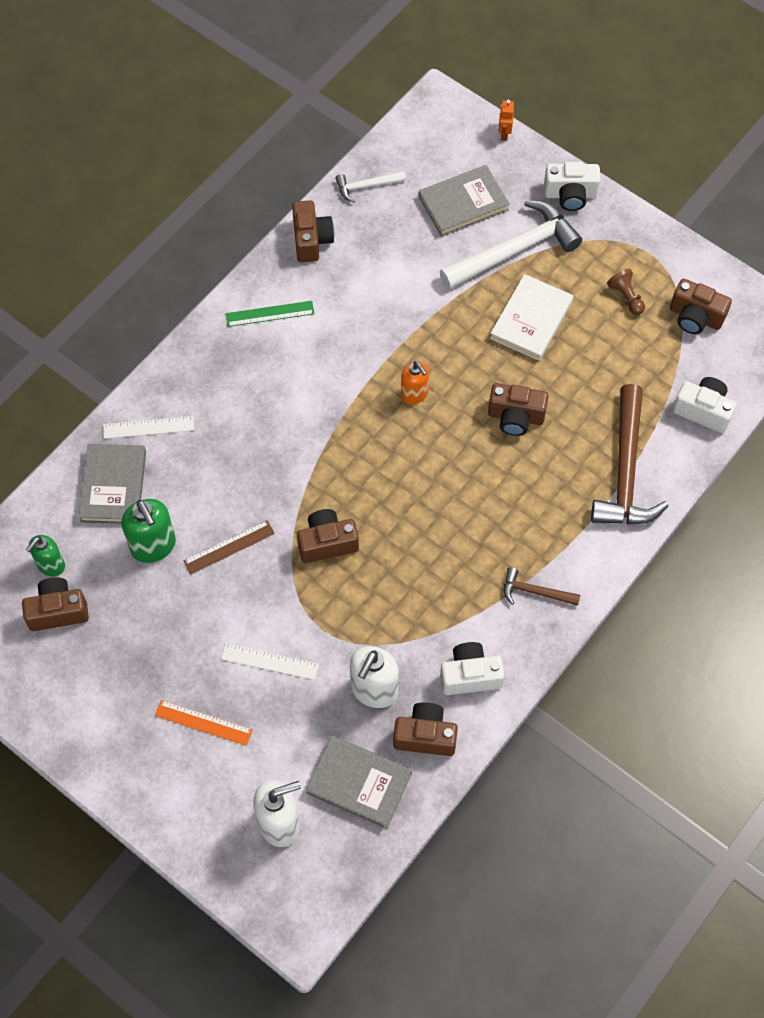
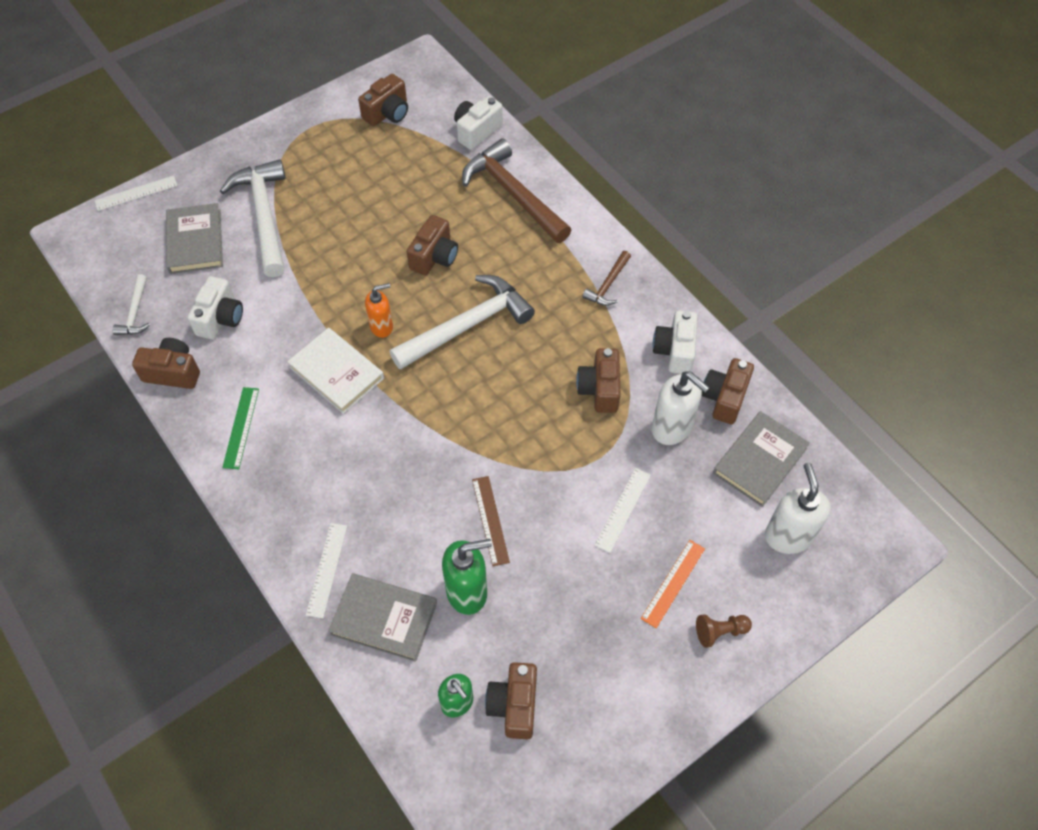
camera: 75 degrees left, 5 degrees down
(327, 543) = (512, 433): brown camera -> brown camera (600, 389)
(439, 470) = (466, 326): none -> white hammer
(504, 133) = (136, 193): orange robot -> white ruler
(531, 320) = (341, 222): white book -> white book (336, 373)
(570, 195) = (227, 163): white camera -> white camera (220, 318)
(626, 297) = (348, 152): brown pawn -> brown pawn (720, 632)
(626, 470) = (513, 194): brown hammer -> brown hammer turned 150 degrees counterclockwise

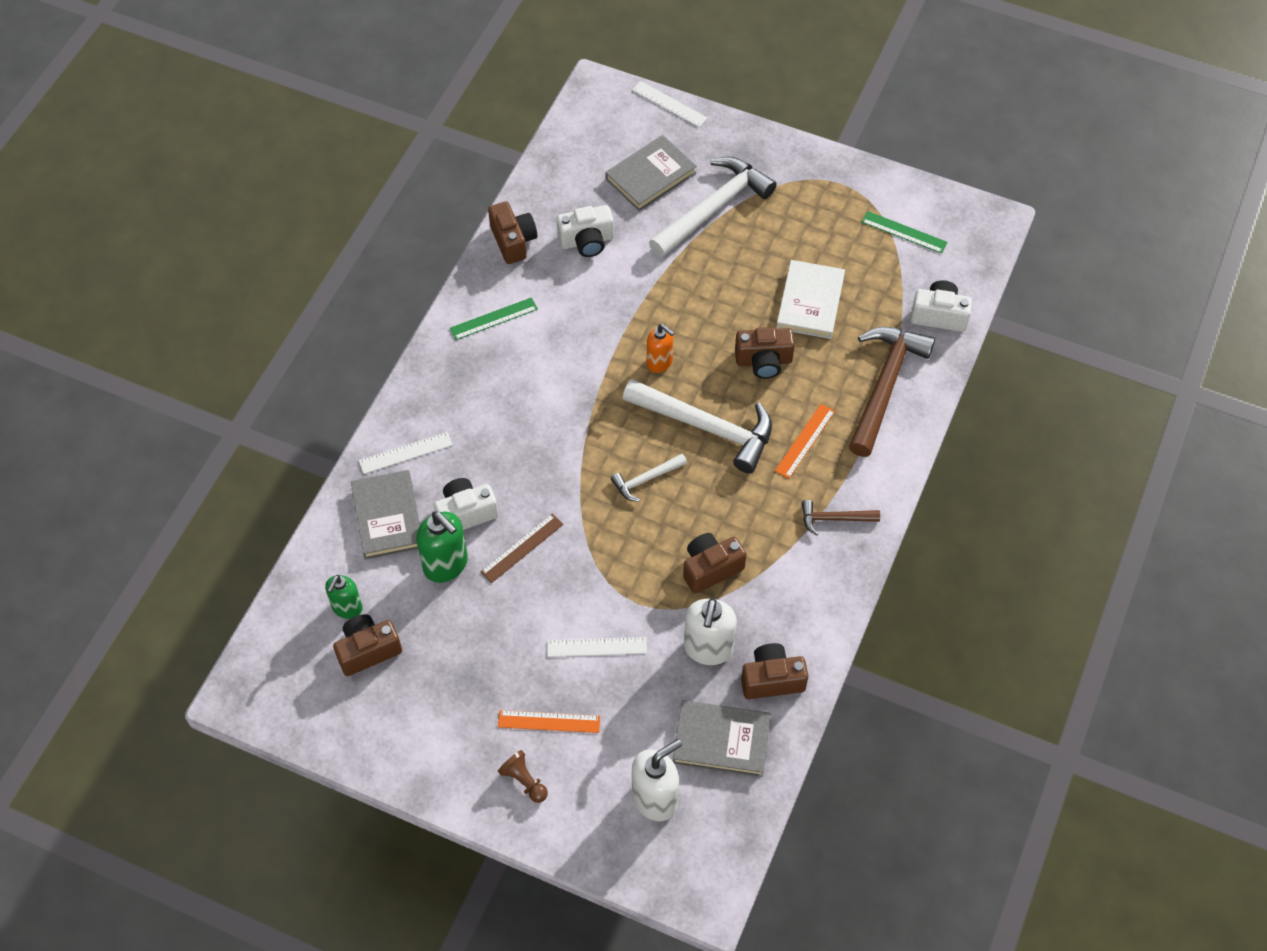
camera: 60 degrees right, 0 degrees up
(135, 312) = (552, 180): white hammer -> white hammer (646, 479)
(336, 373) = (590, 355): white book -> white book (810, 302)
(387, 113) = (904, 232): brown camera -> green ruler
(526, 268) = (805, 441): none -> orange ruler
(675, 351) = (797, 612): white camera -> white camera (465, 513)

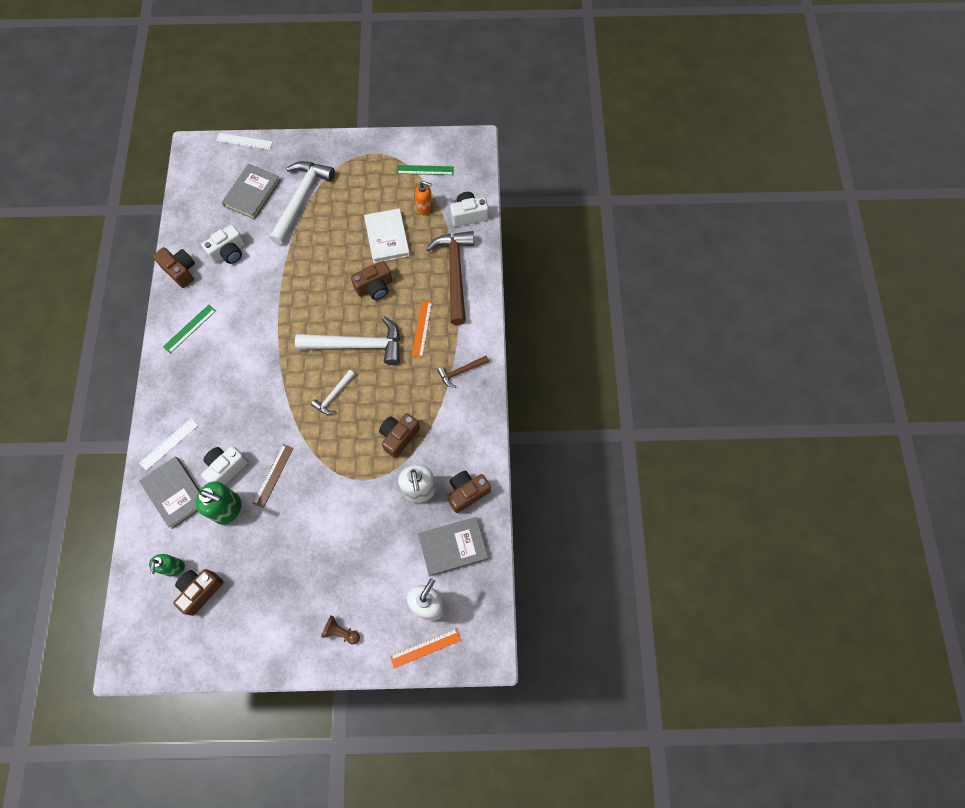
camera: 25 degrees left, 10 degrees up
(549, 721) = (340, 584): orange ruler -> orange ruler (425, 648)
(597, 647) = (349, 520): white ruler -> none
(659, 362) = (310, 314): orange soap dispenser -> orange soap dispenser (425, 208)

